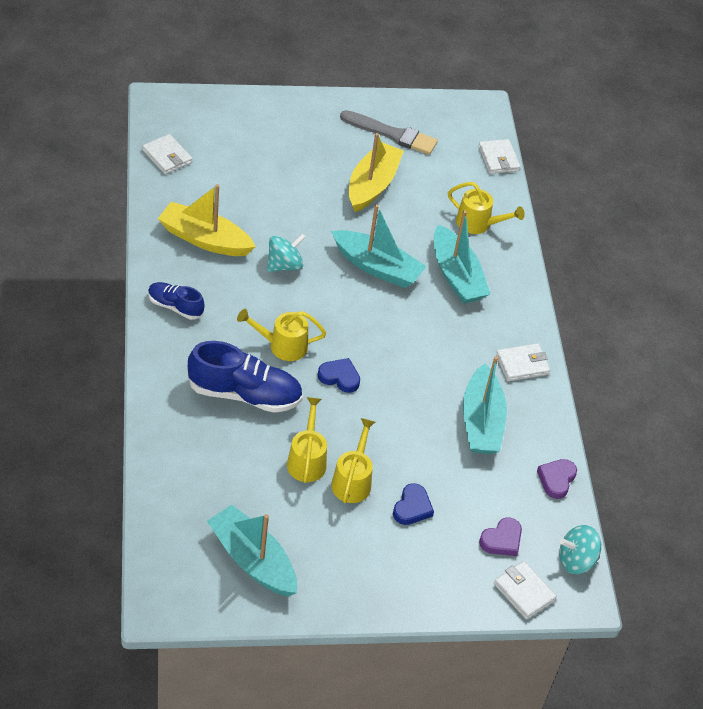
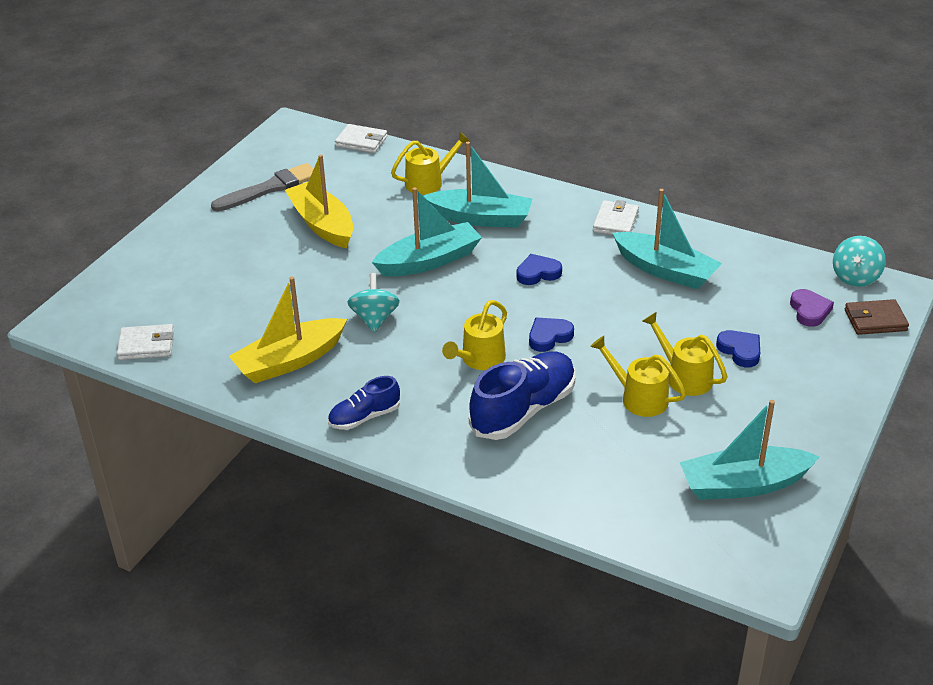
camera: 50 degrees left, 10 degrees down
(413, 340) = (538, 273): none -> blue heart
(524, 592) = (875, 320): white wallet -> brown wallet
(556, 479) = (759, 253): purple heart -> none

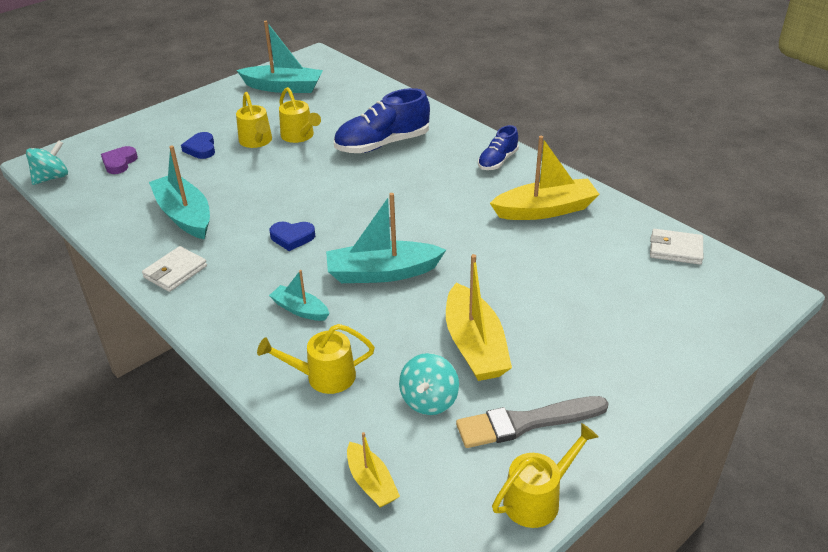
camera: 160 degrees left, 0 degrees up
(361, 141) = (371, 482): white wallet -> yellow boat
(364, 417) = (497, 161): blue shoe -> blue shoe turned 135 degrees clockwise
(374, 319) = (460, 229): turquoise spinning top -> turquoise spinning top (429, 400)
(479, 360) = (392, 180): yellow watering can -> yellow watering can (538, 498)
(481, 218) = (300, 309): turquoise boat -> turquoise boat, size x0.55
(549, 337) = (326, 185): blue heart -> none
(875, 320) = (86, 148): brown wallet -> none

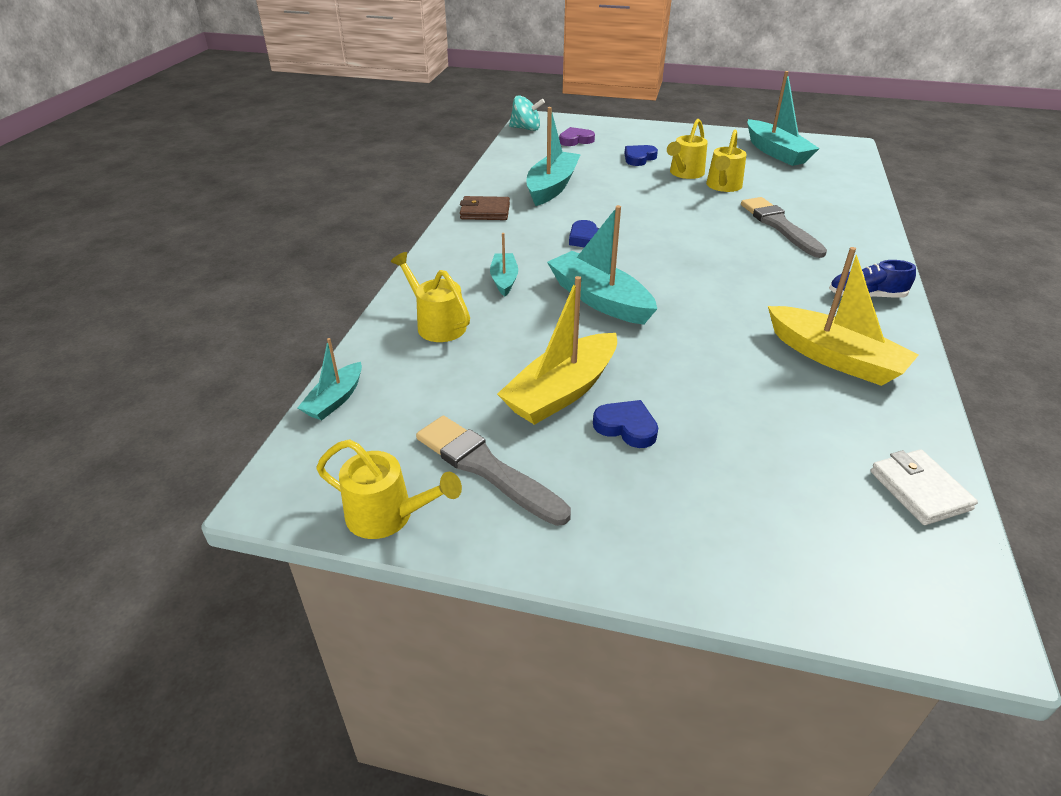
camera: 55 degrees right, 0 degrees up
(175, 272) = (485, 212): white wallet -> brown wallet
(371, 482) = (335, 400): yellow boat -> turquoise boat
(382, 144) = (780, 226): blue shoe -> grey brush
(429, 400) = (461, 392): turquoise spinning top -> none
(537, 333) = (626, 427): none -> blue heart

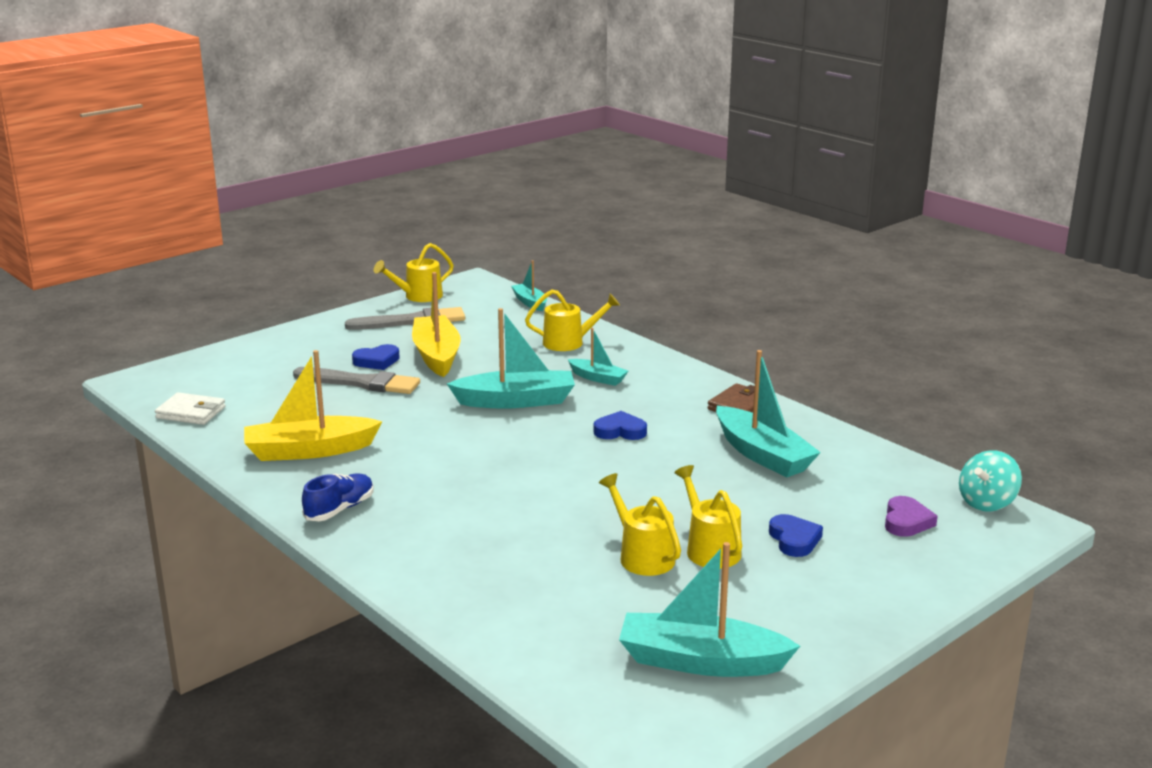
camera: 125 degrees right, 15 degrees down
(780, 226) = (507, 539): grey brush -> grey brush (361, 383)

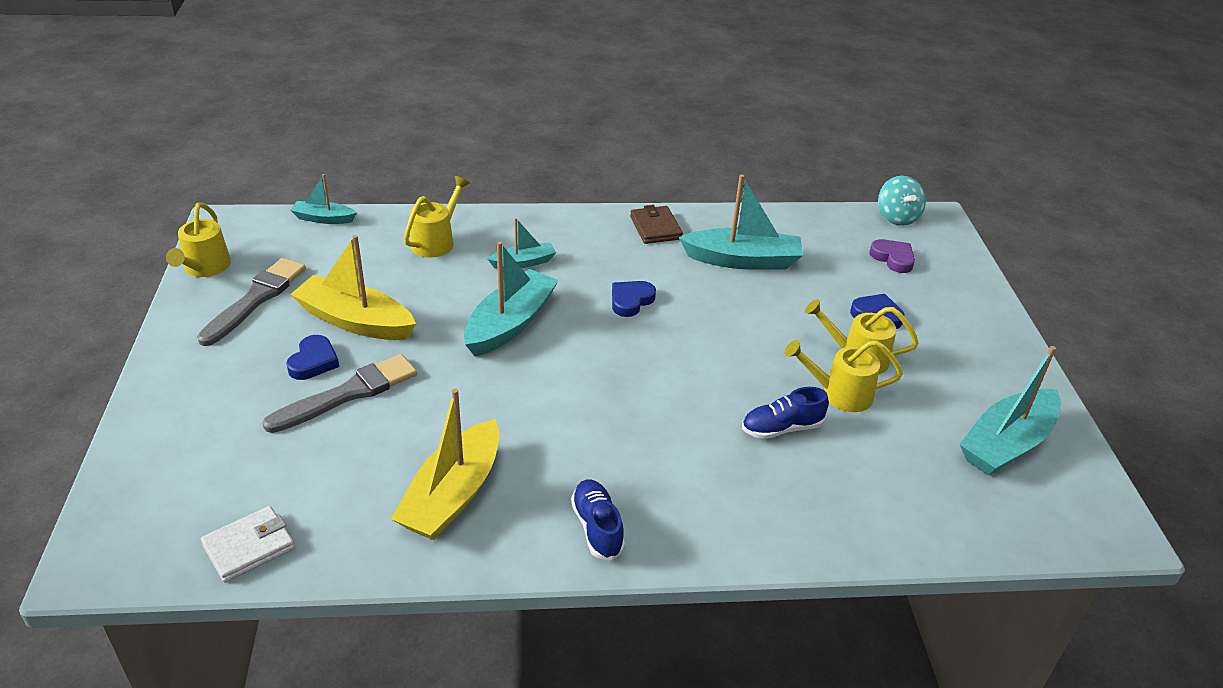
camera: 55 degrees left, 15 degrees up
(554, 544) = (782, 428): none -> blue shoe

